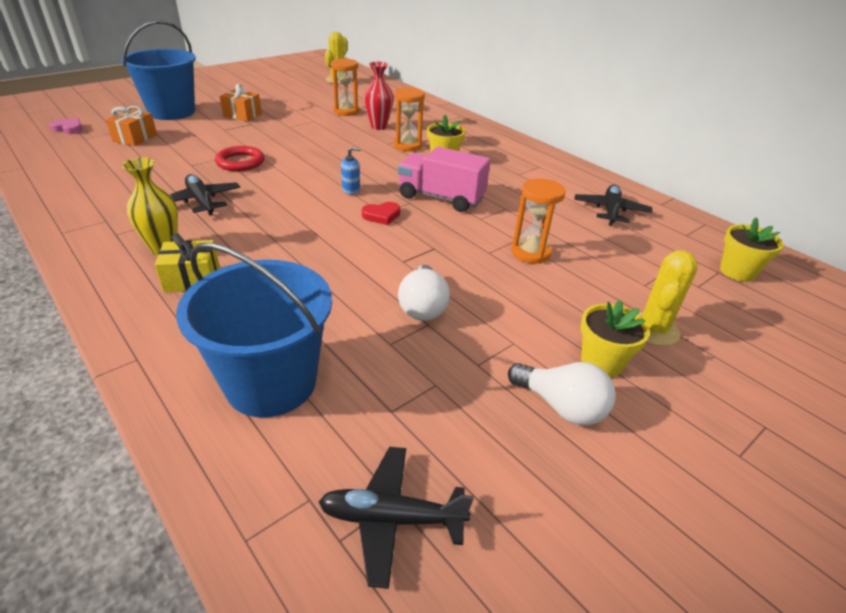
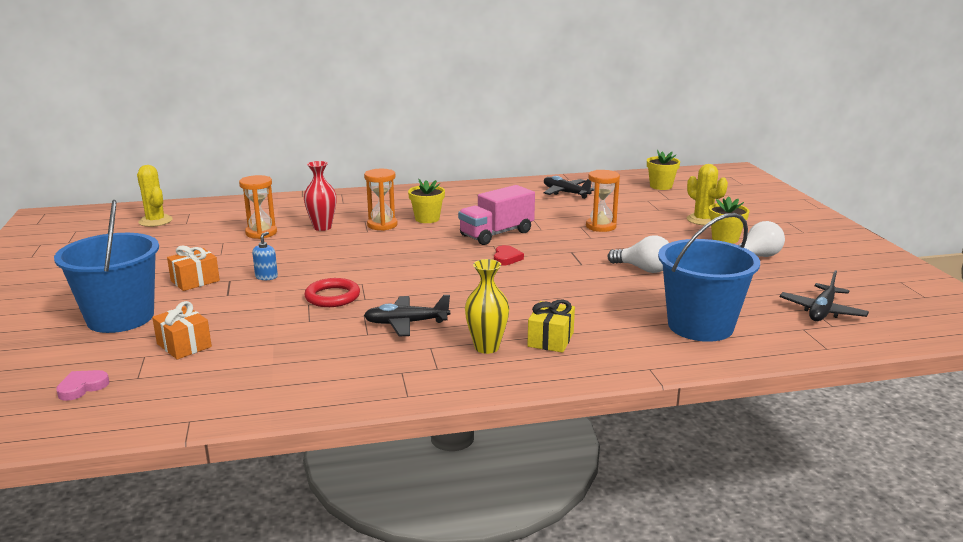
camera: 60 degrees left, 15 degrees down
(351, 190) = (449, 261): blue soap dispenser -> blue soap dispenser (266, 277)

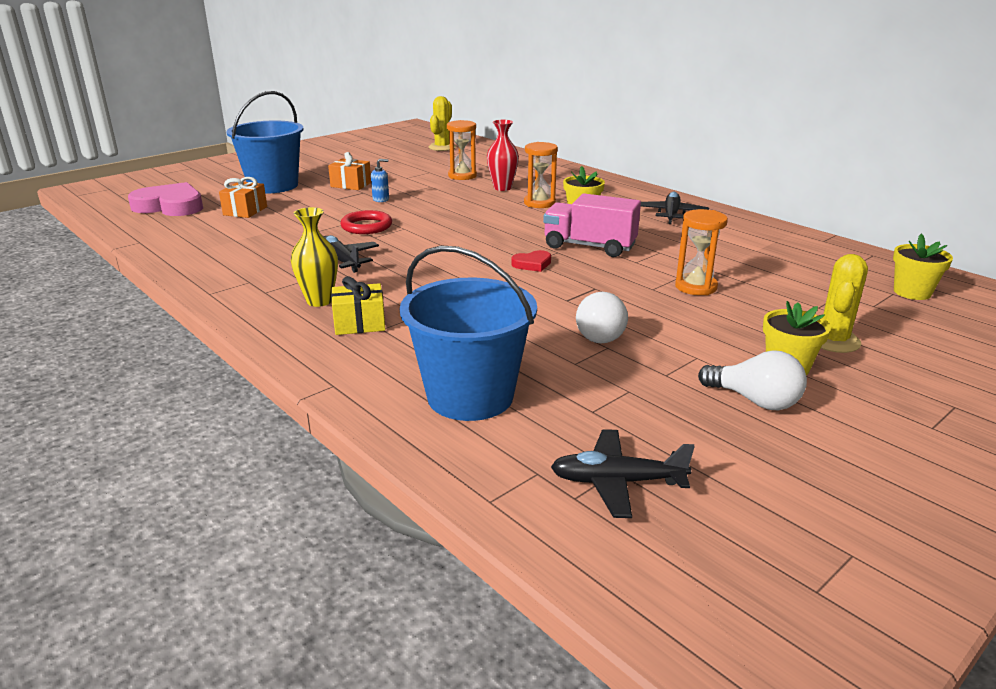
camera: 60 degrees right, 5 degrees up
(82, 387) = (170, 206): pink heart -> pink heart, size x2.14
(565, 193) = (771, 249): black plane -> black plane (671, 214)

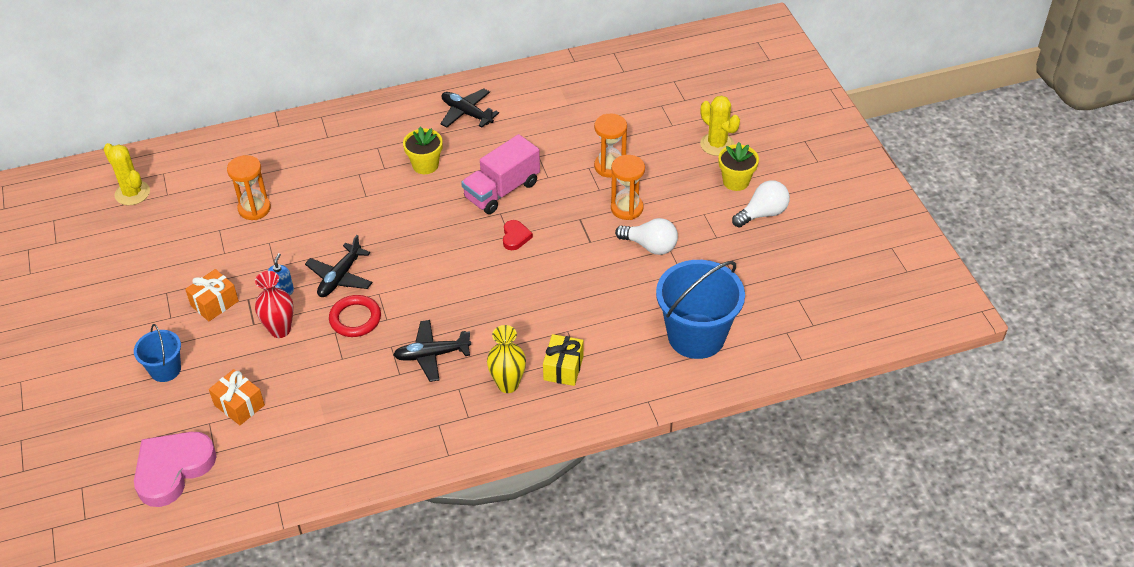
camera: 65 degrees left, 20 degrees up
(273, 186) = (165, 369): blue bucket -> blue bucket, size x0.52
(502, 188) = (316, 192): red vase -> red vase (280, 330)
(539, 203) = (379, 182): orange hourglass -> orange hourglass (627, 208)
(617, 482) = (808, 303): black plane -> black plane (340, 277)
(912, 292) = (678, 72): yellow flower pot -> none

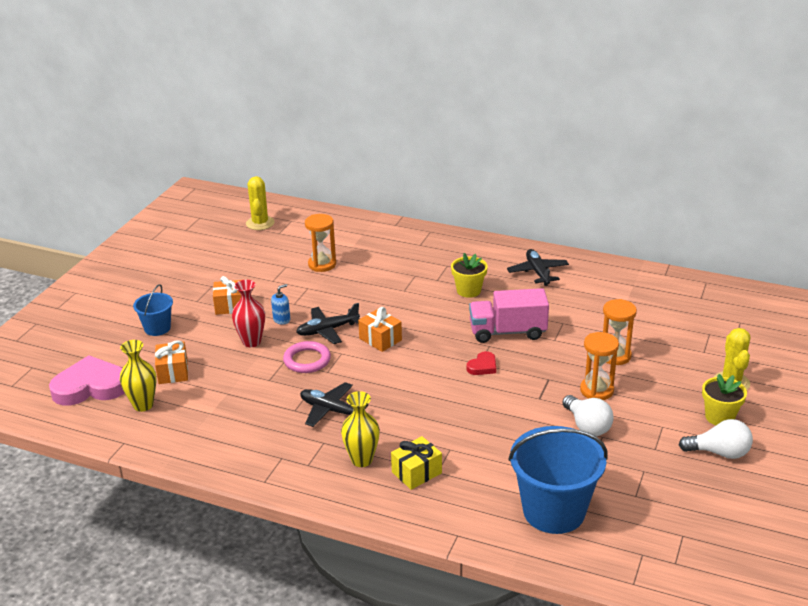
camera: 40 degrees right, 15 degrees down
(251, 455) = (143, 405): none -> yellow vase
(355, 319) = (307, 360): red ring -> pink ring
(399, 259) = (380, 339): none -> orange gift

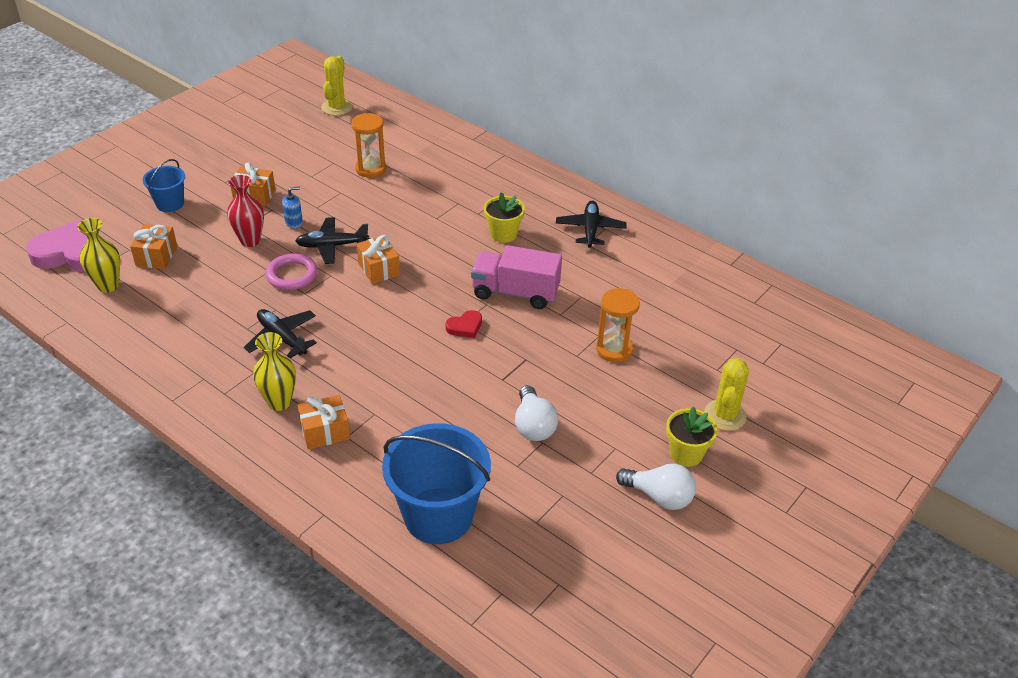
camera: 15 degrees right, 10 degrees up
(416, 472) = (325, 431): yellow gift -> orange gift
(596, 390) = (569, 386): orange hourglass -> none

